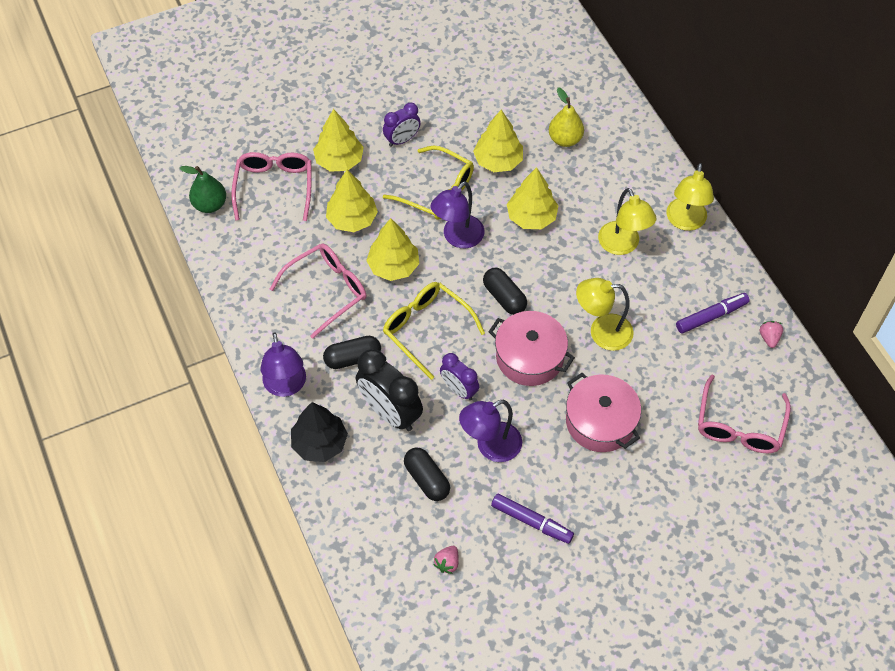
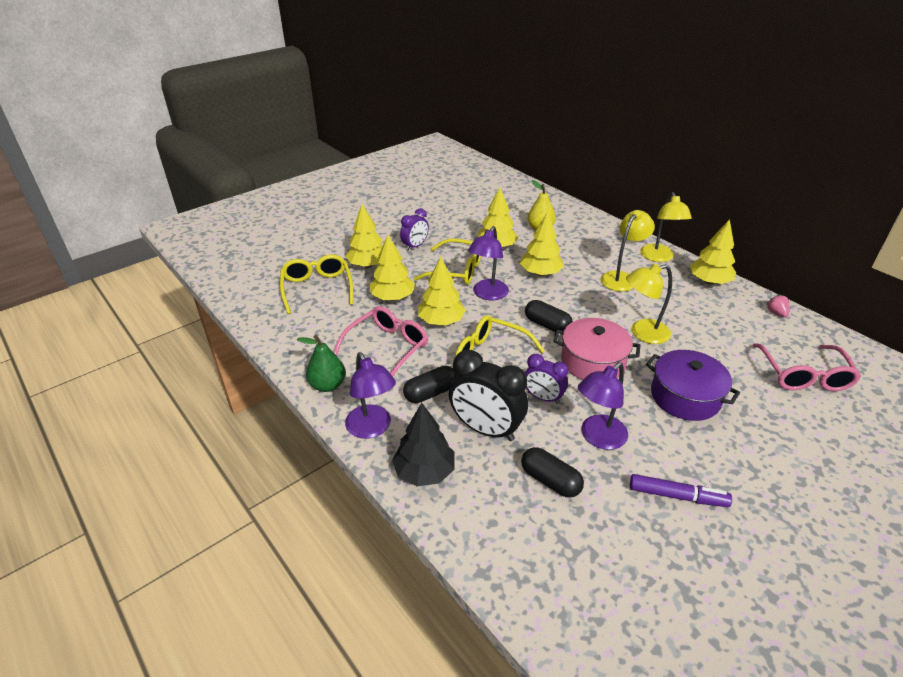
camera: 15 degrees left, 20 degrees down
(210, 205) = (261, 308): green pear -> green pear (327, 385)
(274, 187) = (317, 288): pink glasses -> yellow glasses
(447, 563) = (614, 560): pink strawberry -> none
(600, 421) = (685, 396): pink pot -> purple pot
(622, 245) = (621, 278): yellow lamp -> yellow lamp turned 105 degrees counterclockwise
(711, 316) = (721, 308): purple marker -> none
(722, 273) = (709, 281): none -> yellow tree

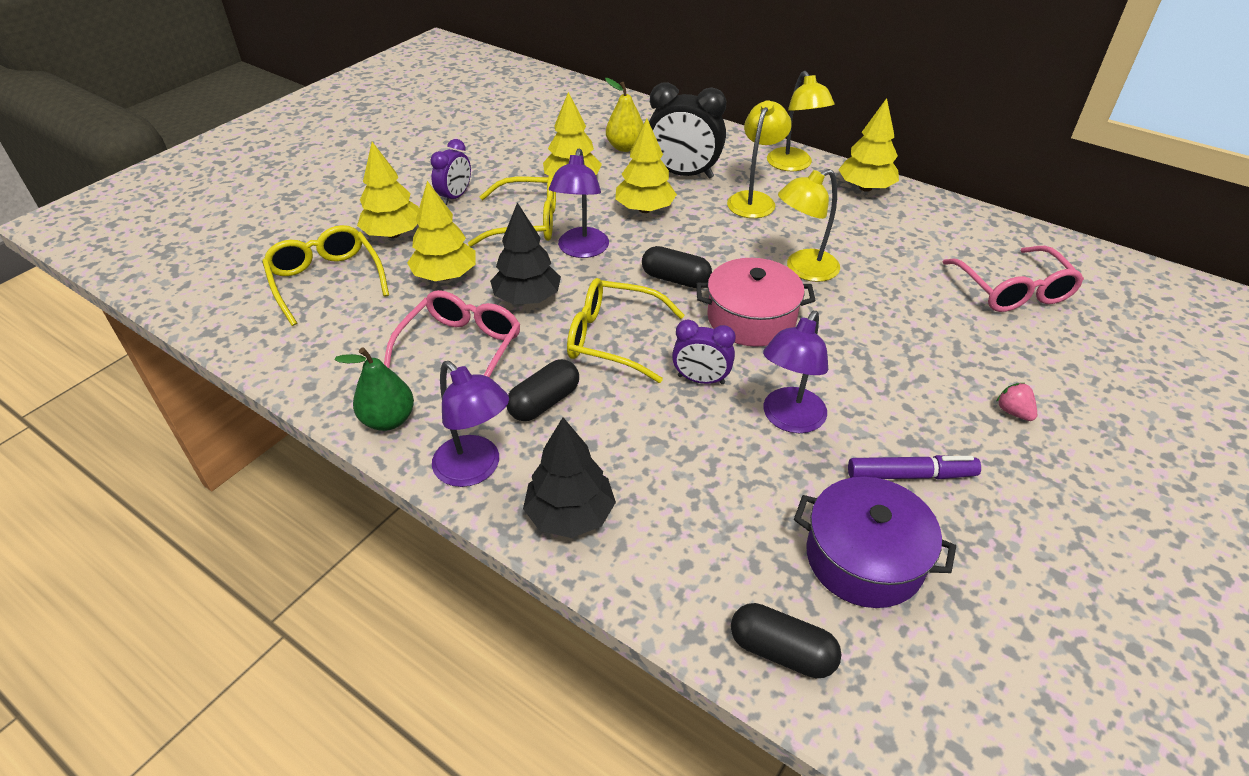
camera: 15 degrees left, 5 degrees up
(441, 321) = (527, 298): yellow tree -> black tree
(486, 429) = (637, 438): black clock -> black clock (683, 174)
(550, 481) = (745, 490): black capsule -> black capsule (781, 651)
(685, 396) = (881, 344): purple pot -> purple pot (864, 558)
(776, 313) = (958, 216): pink strawberry -> pink strawberry (1013, 412)

